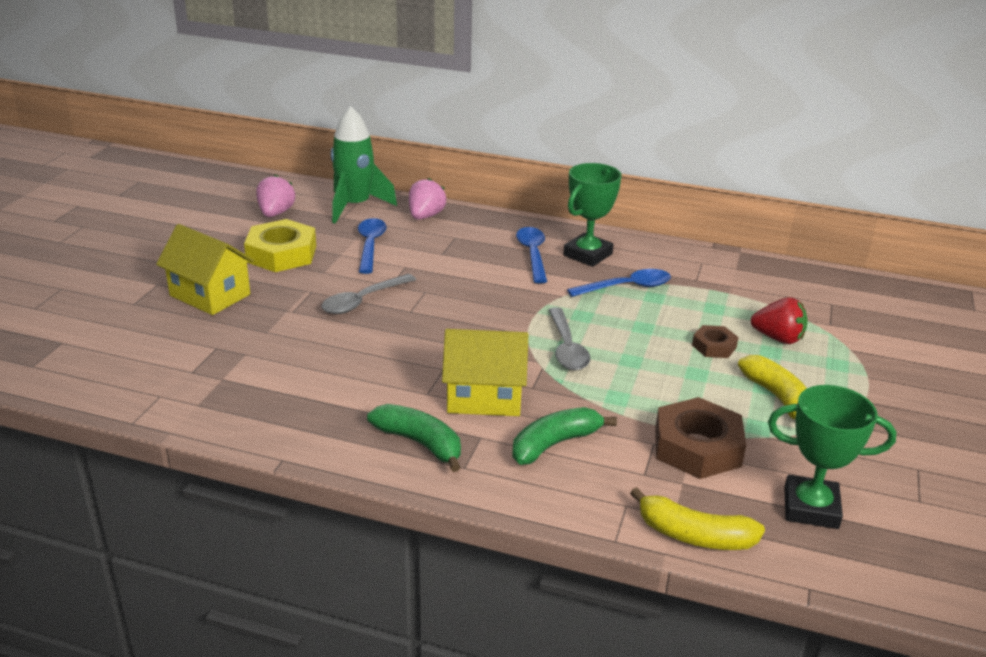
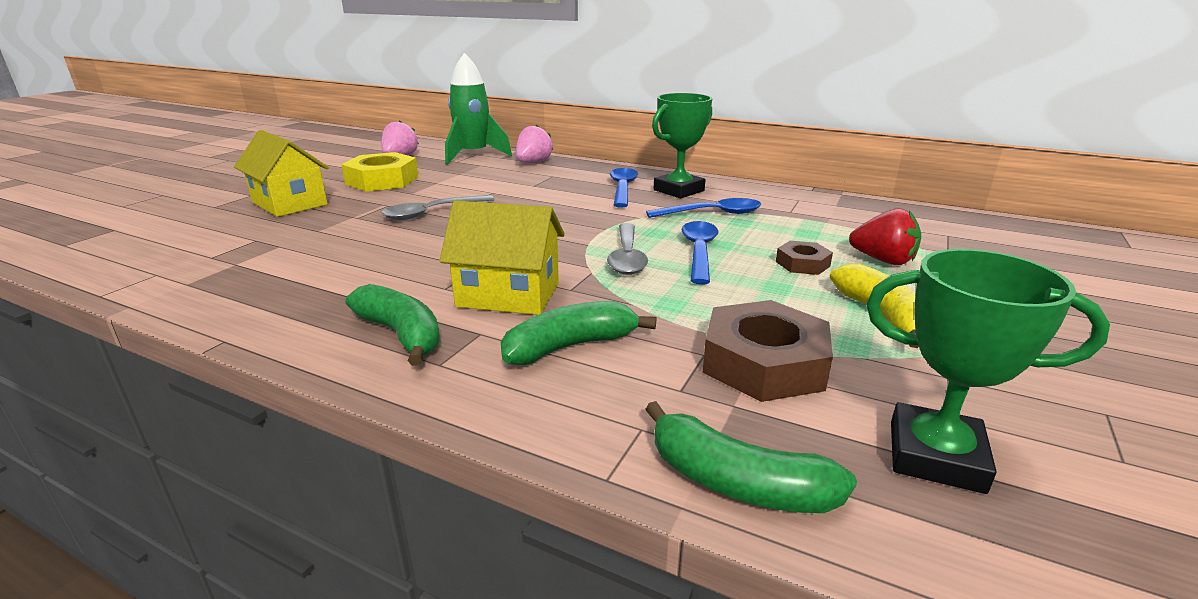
camera: 10 degrees right, 5 degrees down
(370, 245) = (468, 178): blue spoon -> blue spoon (699, 252)
(694, 535) = (736, 482): yellow banana -> green banana

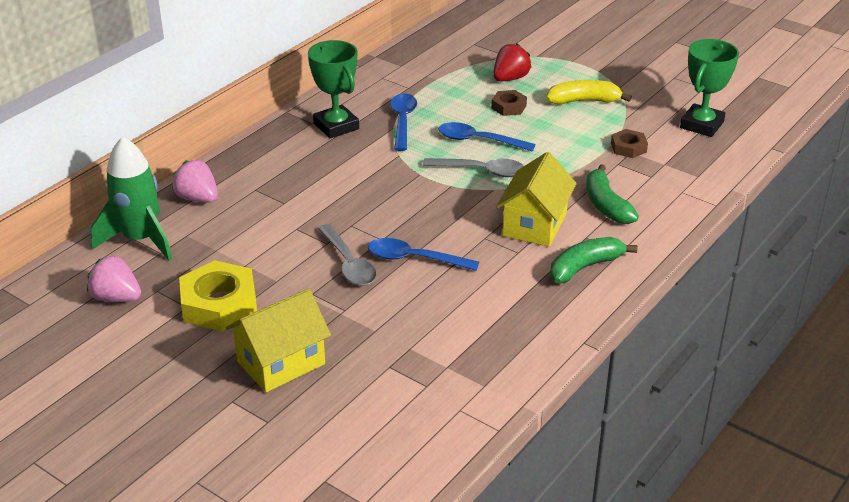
camera: 80 degrees left, 10 degrees up
(622, 188) = (318, 154): blue spoon -> blue spoon (415, 259)
(736, 482) = (718, 174): green banana -> none
(764, 363) = (628, 147): brown nut -> brown nut, size x0.53

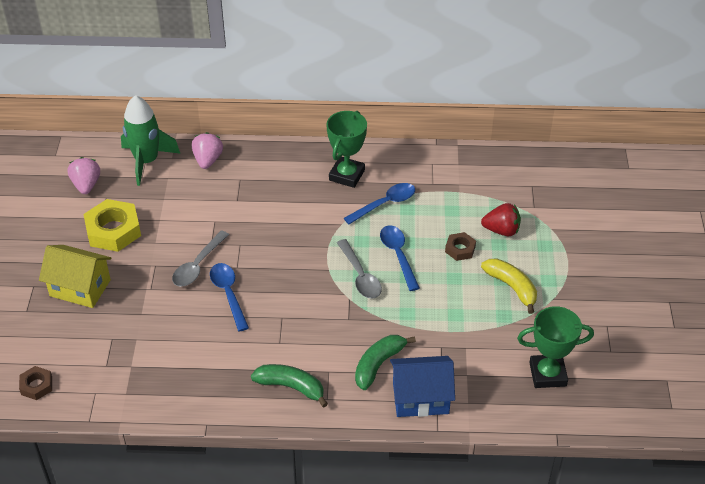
camera: 55 degrees right, 10 degrees up
(534, 225) = (319, 336): yellow house -> none
(628, 147) = (469, 343): brown nut -> brown nut (36, 385)
(669, 198) = (420, 398): none -> blue house

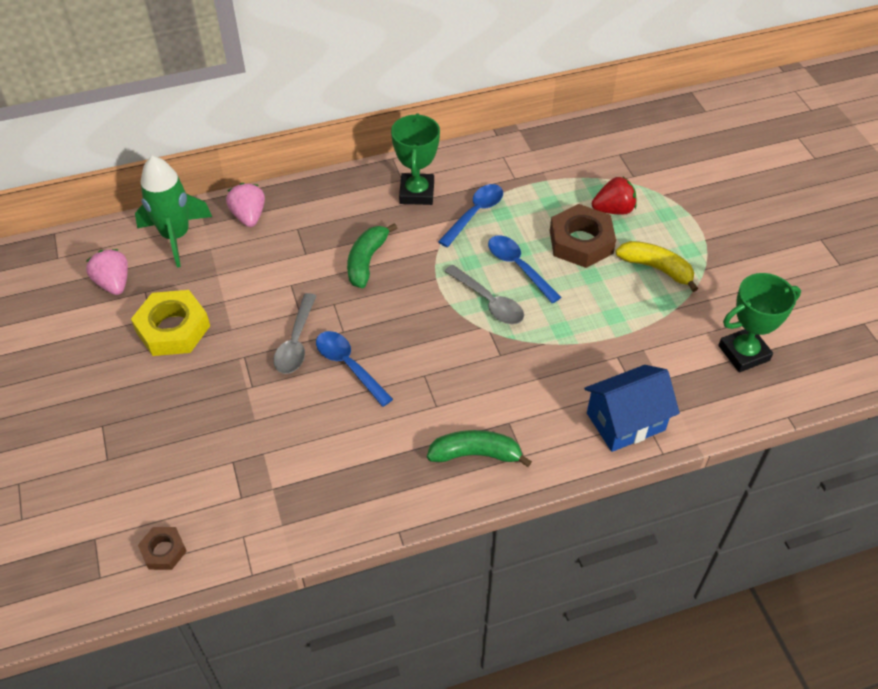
camera: 20 degrees left, 5 degrees up
(80, 288) = (163, 410): yellow house -> none
(378, 364) = (560, 397): green banana -> green banana (367, 261)
(460, 249) = (581, 242): brown nut -> brown nut, size x1.87

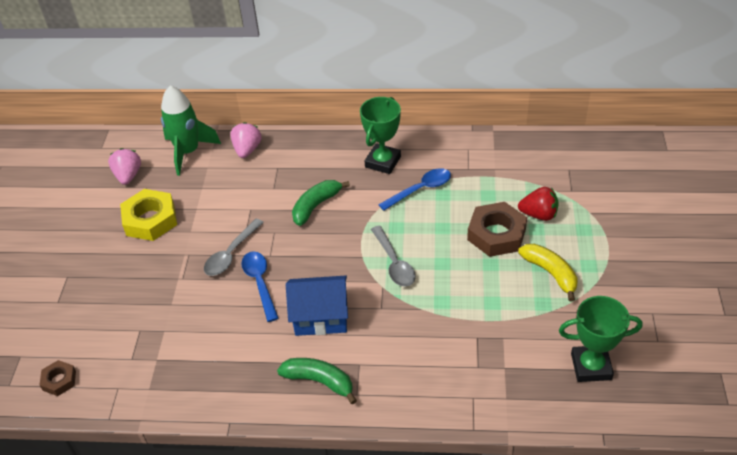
camera: 25 degrees right, 5 degrees down
(519, 267) = (433, 242): blue spoon -> none
(625, 421) = (455, 393): blue house -> blue house (320, 317)

